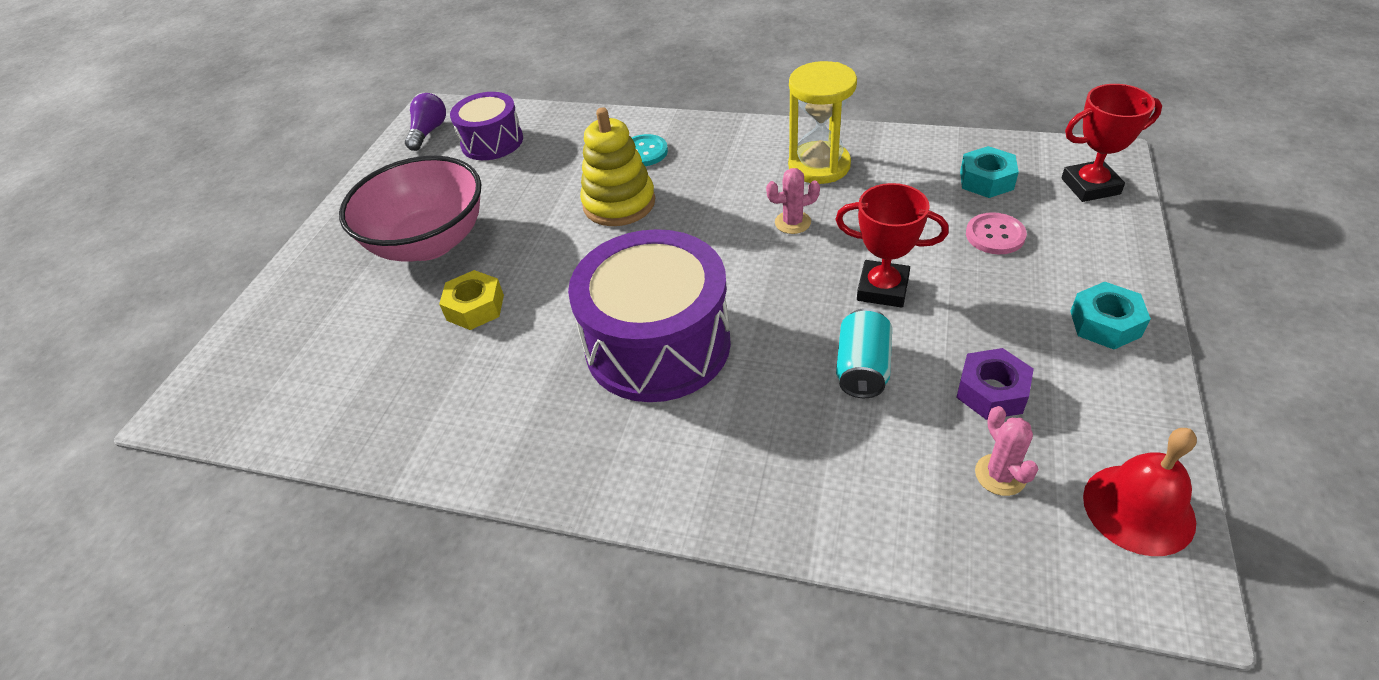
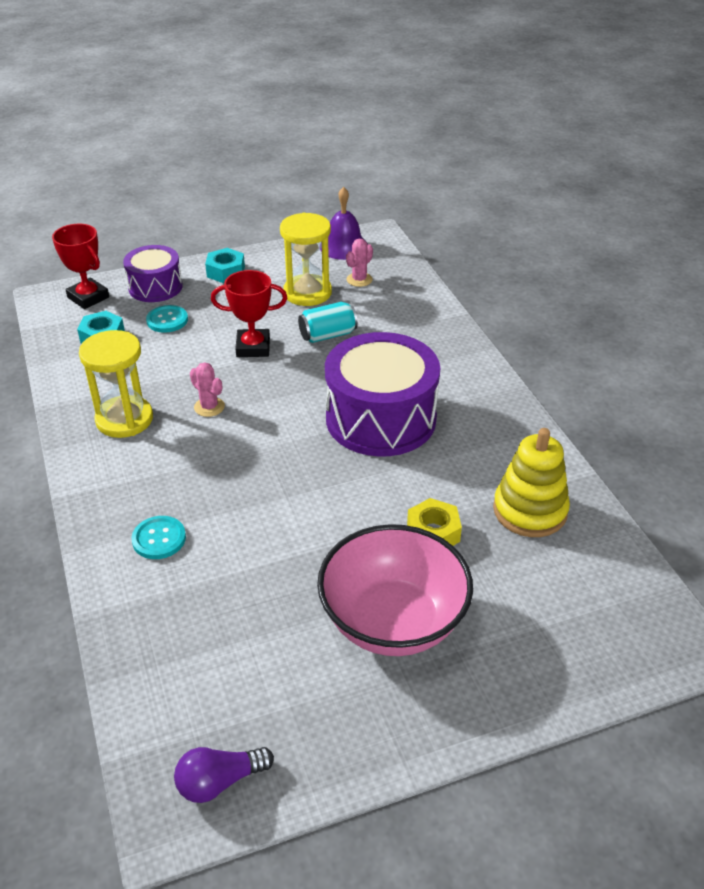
camera: 130 degrees left, 5 degrees down
(492, 142) = (205, 688): purple drum -> purple drum (155, 287)
(619, 203) = (248, 515): yellow stacking toy -> yellow stacking toy (530, 510)
(882, 289) = (253, 347): red trophy -> red trophy turned 75 degrees counterclockwise
(991, 392) = (307, 293): purple nut -> yellow hourglass
(995, 235) = (167, 320): pink button -> turquoise button
(1138, 509) = (344, 246): red bell -> purple bell

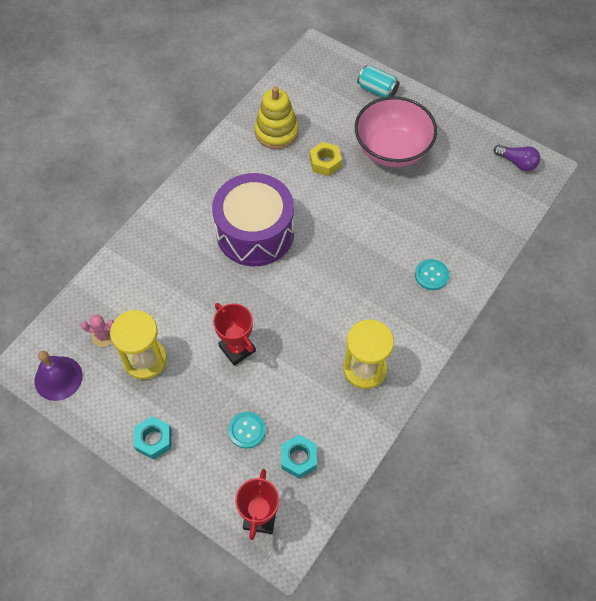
camera: 125 degrees left, 20 degrees up
(155, 287) = (211, 476): purple drum -> none
(209, 407) = (316, 329): pink cactus -> none
(327, 335) = (190, 312): turquoise can -> turquoise can (377, 90)

